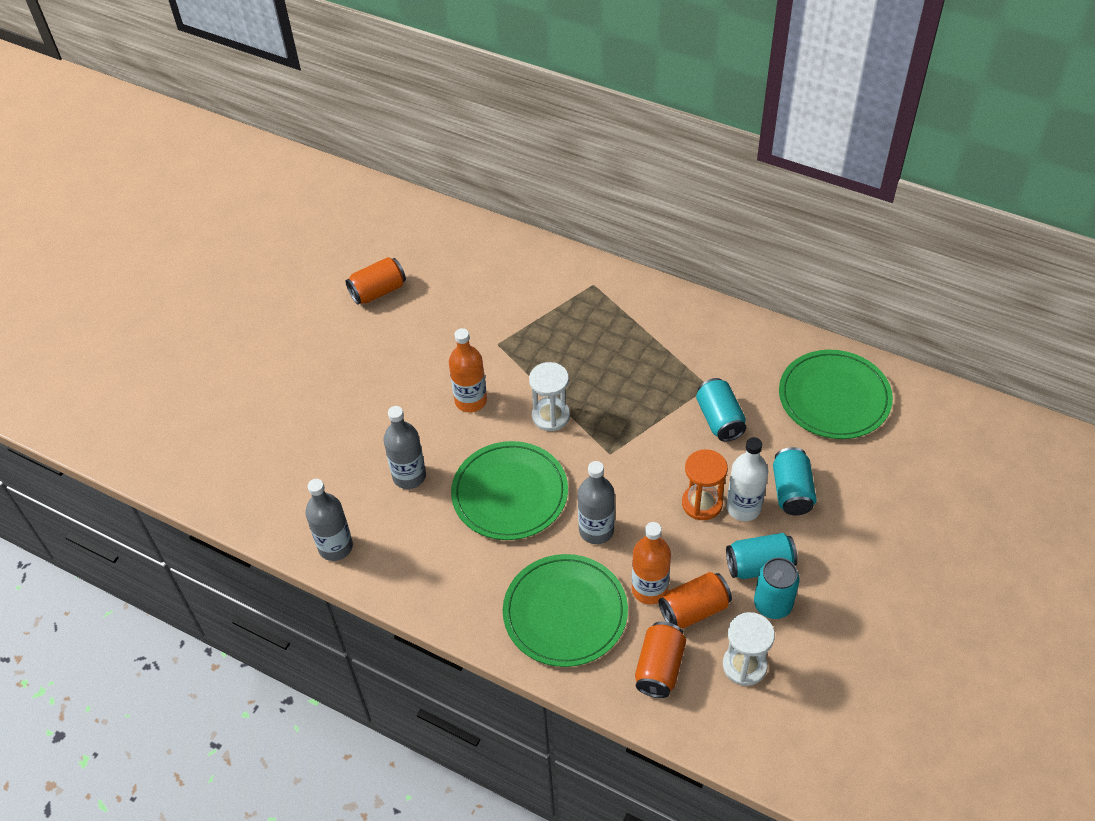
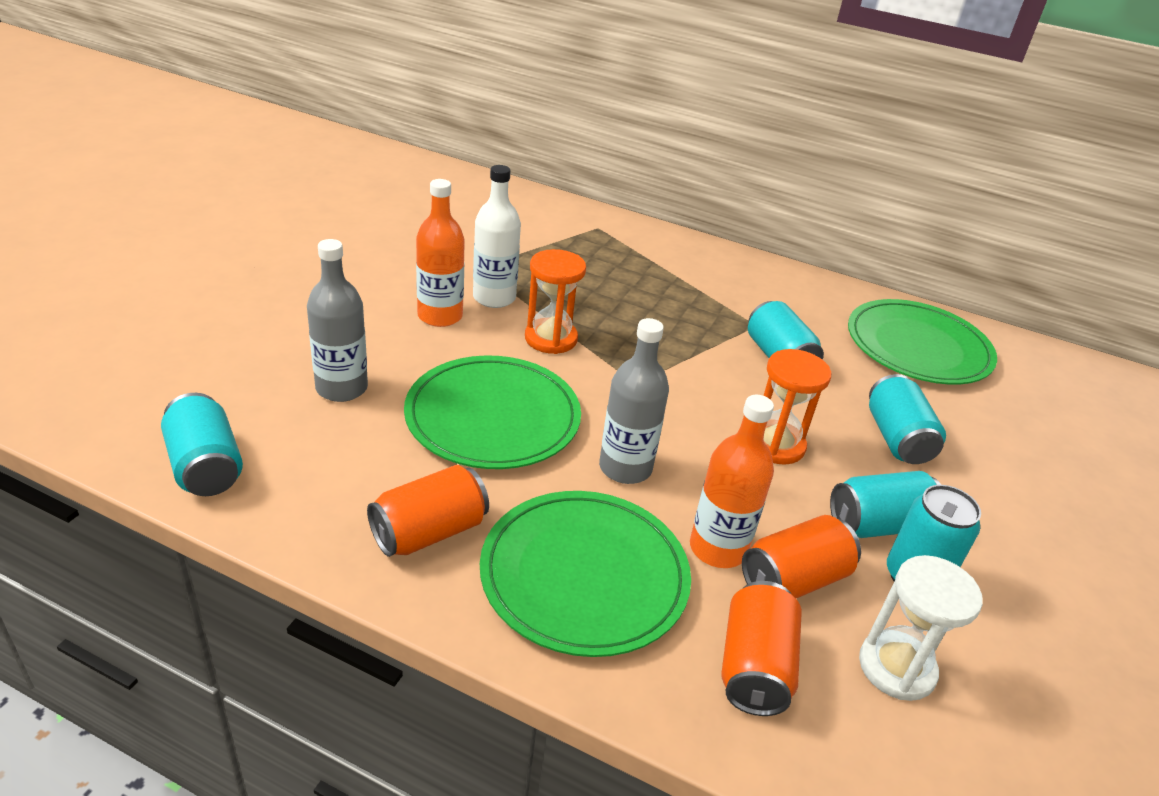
camera: 10 degrees left, 15 degrees down
(335, 547) = (206, 466): grey bottle -> turquoise can
(378, 291) = (327, 211): orange can -> orange can (429, 532)
(551, 416) = (551, 338): white hourglass -> orange hourglass
(743, 508) = (835, 453): white bottle -> white bottle (494, 298)

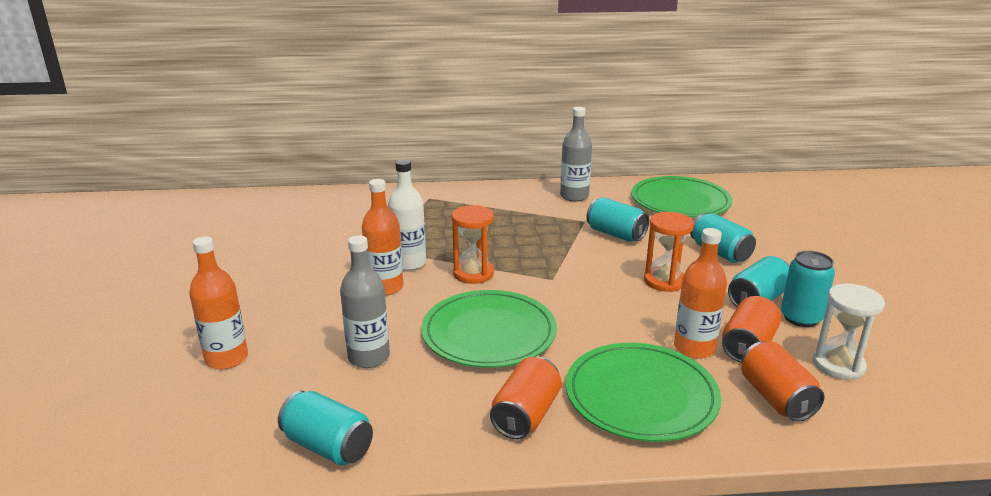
camera: 25 degrees left, 10 degrees down
(213, 329) = (226, 358): none -> orange bottle
(625, 468) = (599, 328): grey bottle -> grey bottle (574, 196)

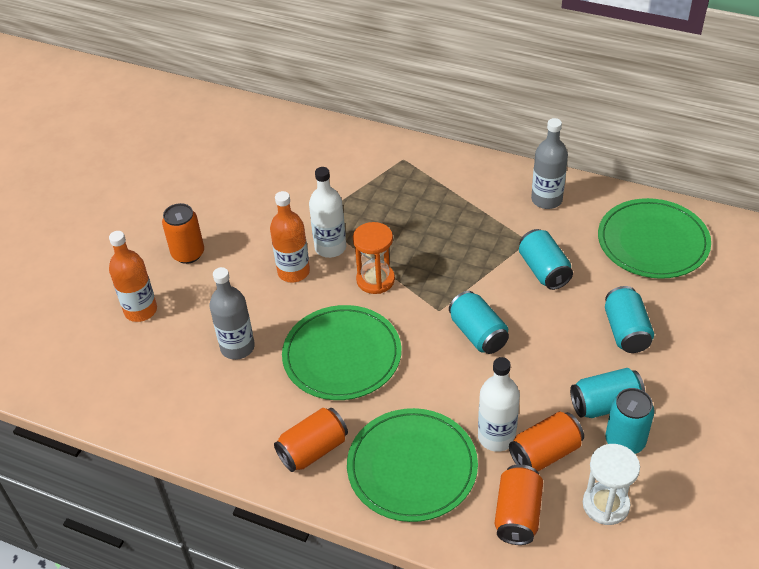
camera: 30 degrees right, 20 degrees up
(255, 301) = (188, 253): none -> orange can
(328, 446) = (166, 422): turquoise can -> turquoise can (478, 334)
(664, 281) = (538, 350): orange hourglass -> none
(694, 348) = (496, 437): orange bottle -> white bottle

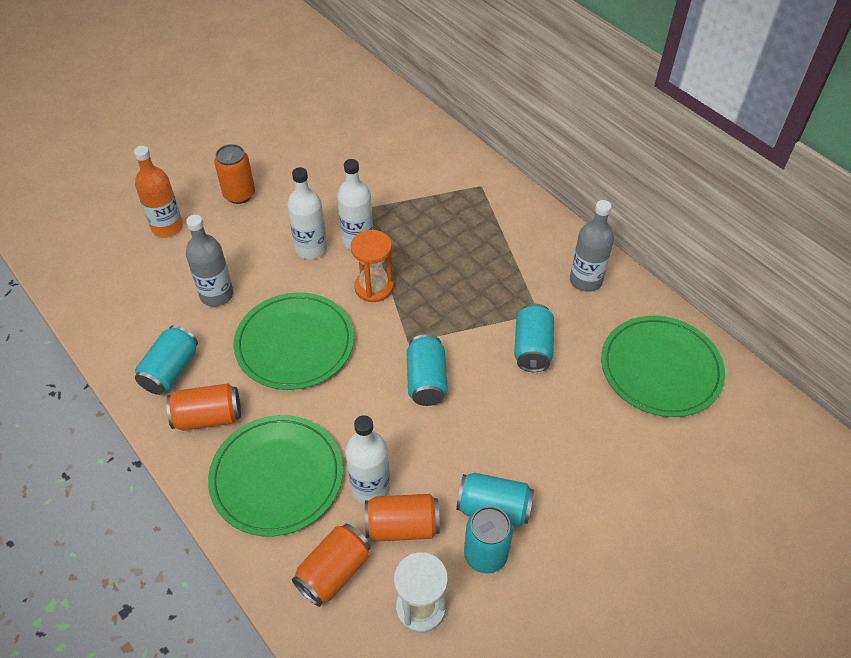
camera: 25 degrees right, 5 degrees up
(293, 272) = (311, 249): orange bottle -> white bottle
(626, 331) = (567, 445): turquoise can -> turquoise can (171, 370)

